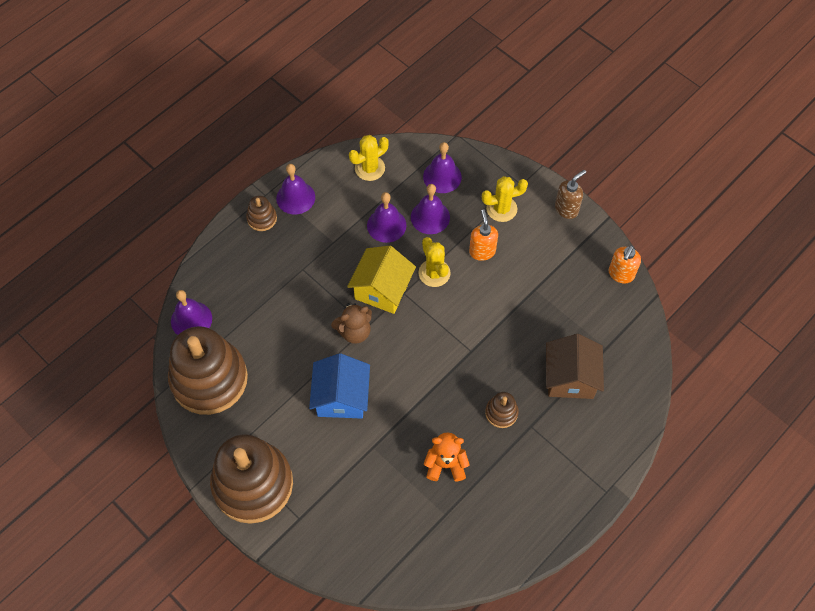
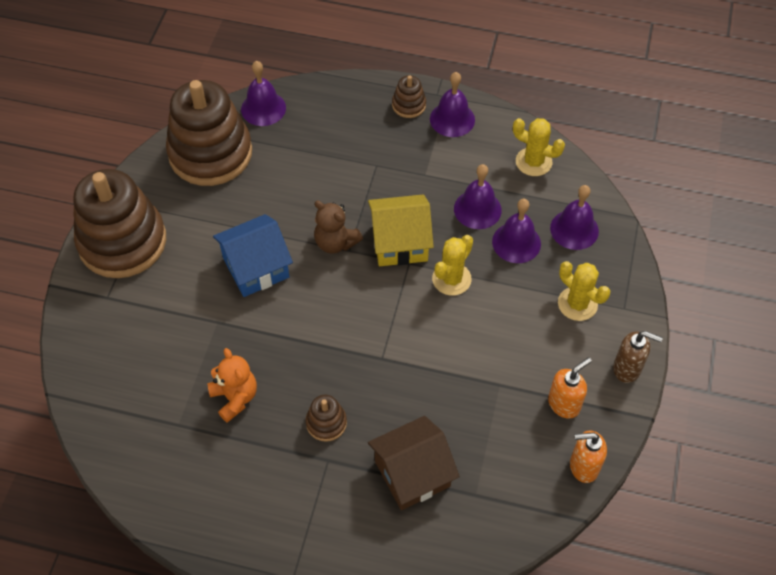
camera: 60 degrees right, 5 degrees down
(482, 251) = (510, 311): orange soap dispenser -> orange soap dispenser (564, 404)

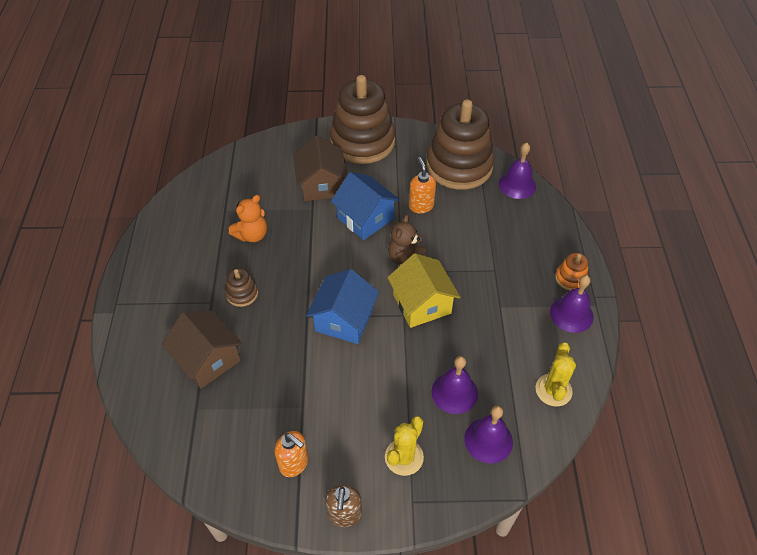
camera: 75 degrees right, 5 degrees down
(180, 303) = (322, 185): none -> brown house
(398, 322) = (344, 320): none -> blue house
(409, 105) = (570, 278): brown stacking toy -> orange stacking toy
(451, 279) = (398, 349): yellow cactus -> none
(477, 209) = (479, 354): purple bell -> none
(583, 467) = (234, 490): orange soap dispenser -> orange soap dispenser (421, 206)

